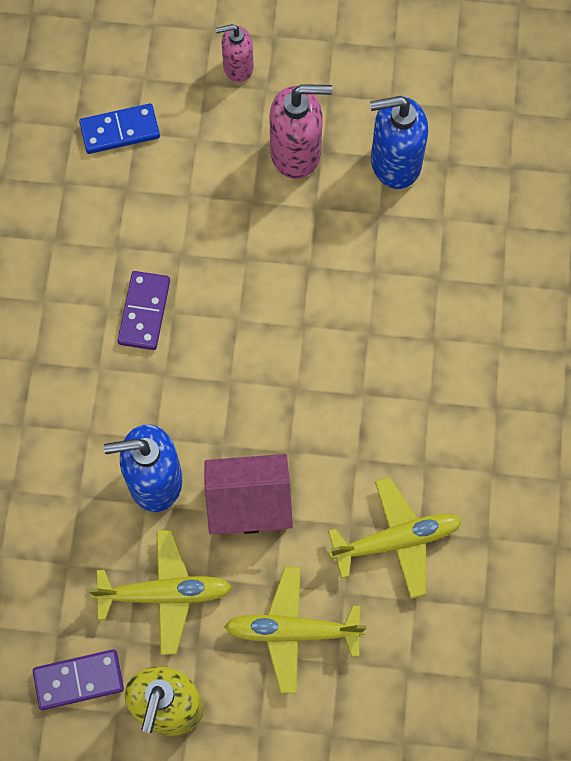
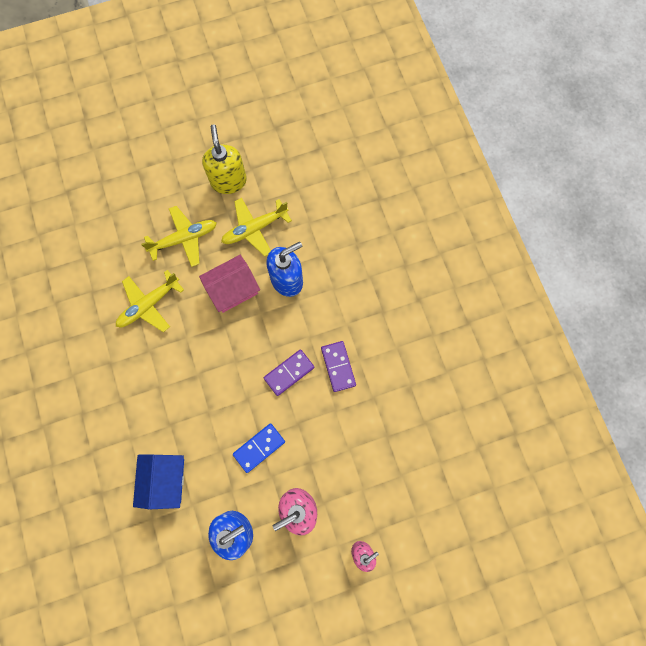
camera: 155 degrees right, 5 degrees up
(78, 680) = (276, 174): purple domino -> purple domino (289, 373)
(120, 130) = (411, 473): blue domino -> blue domino (259, 448)
(469, 267) = (165, 480): none -> blue house

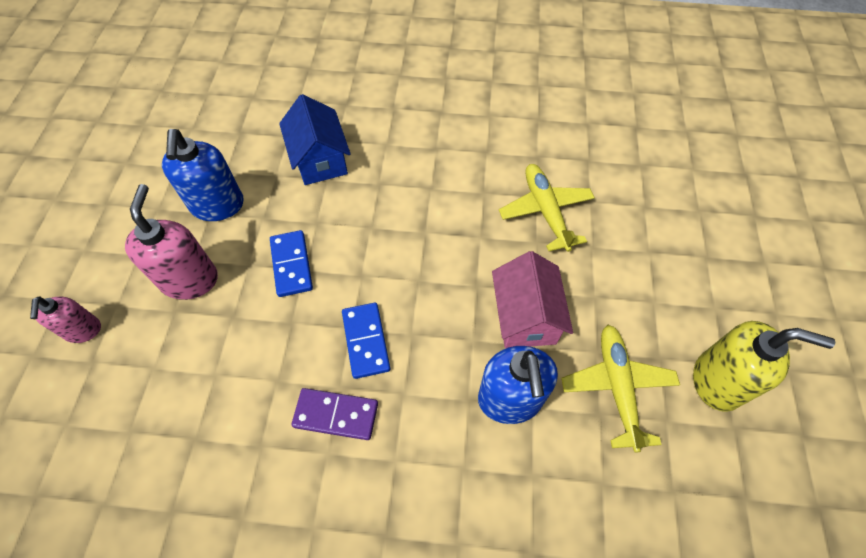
camera: 115 degrees right, 15 degrees down
(165, 480) = (320, 160): blue house -> blue house turned 45 degrees clockwise
(183, 239) = (630, 283): yellow plane -> none
(289, 373) = (365, 341): purple domino -> blue domino

